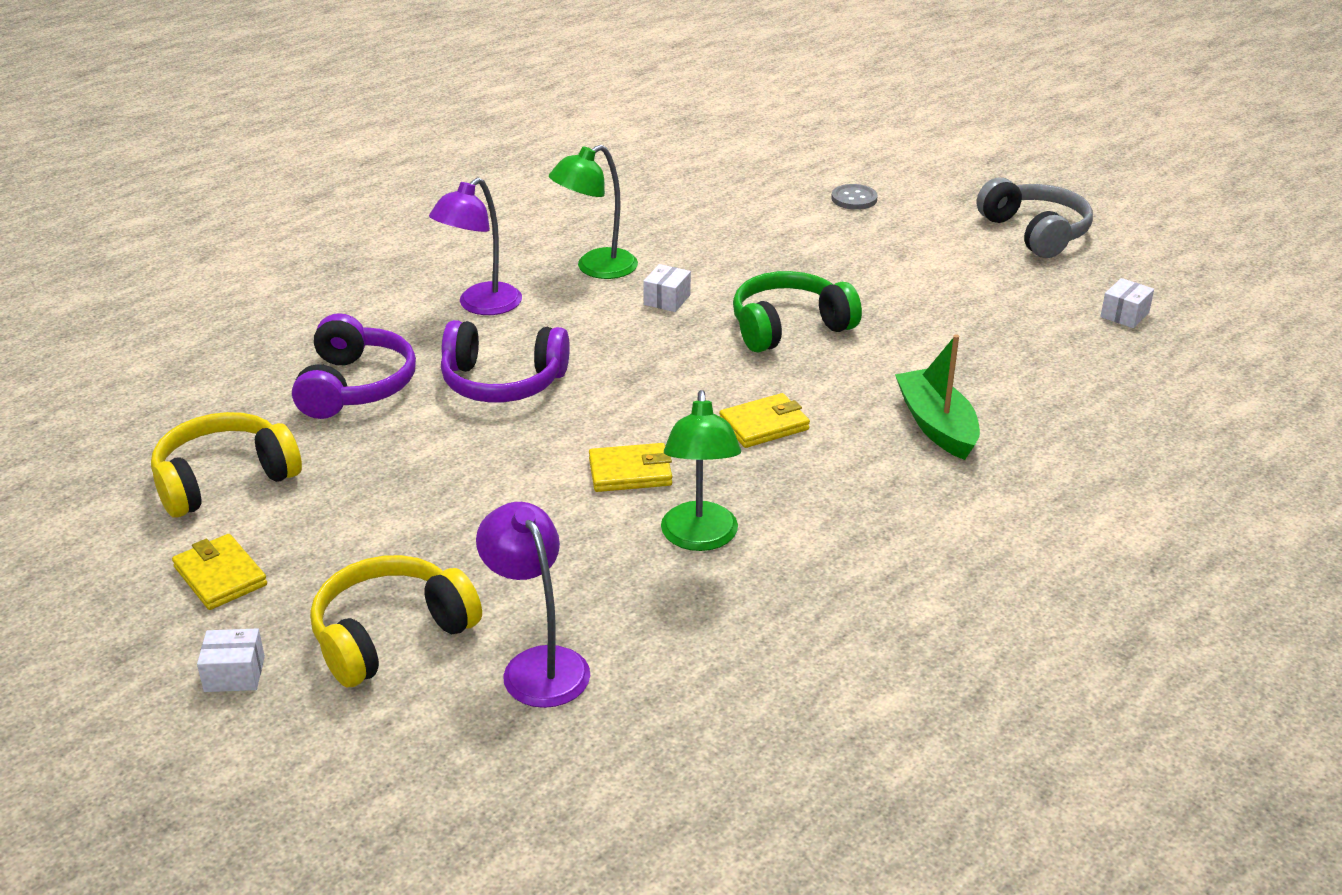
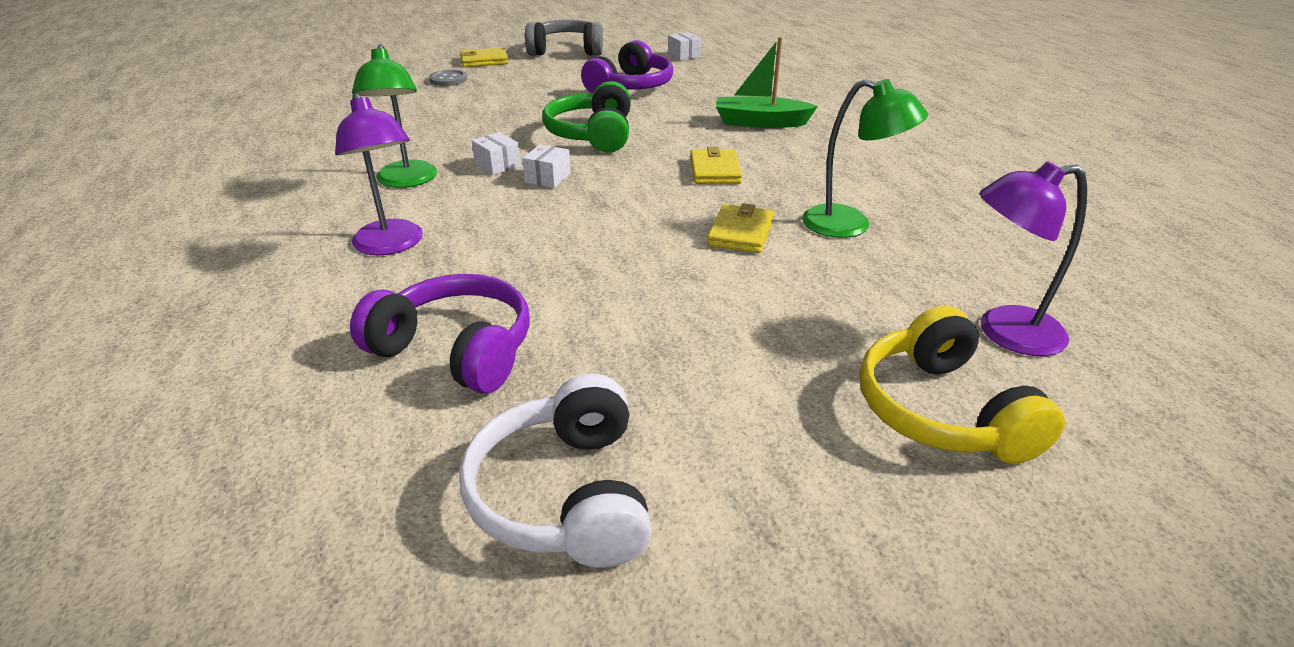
camera: 65 degrees left, 0 degrees up
(220, 576) = (782, 534): yellow wallet -> yellow wallet (484, 61)
(224, 480) = (564, 495): yellow headphones -> white headphones
(234, 674) = (992, 553): white box -> white box (547, 178)
(503, 382) = (543, 261): purple headphones -> purple headphones (630, 87)

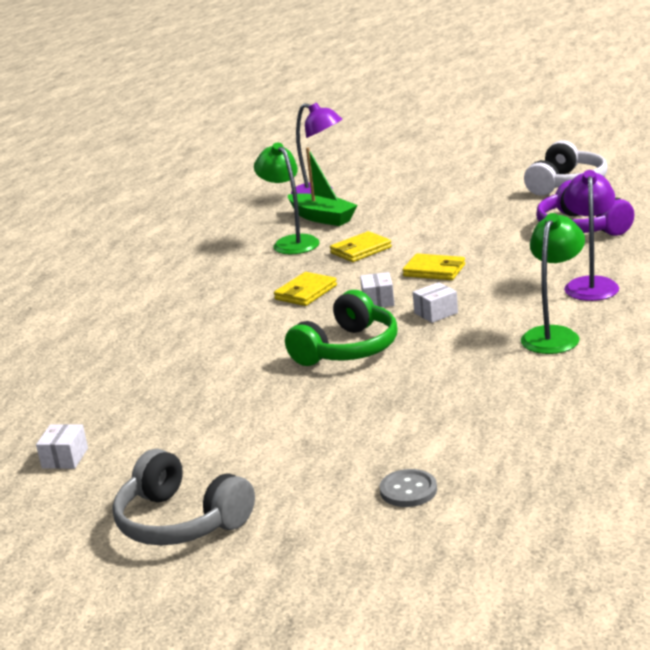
camera: 140 degrees left, 10 degrees down
(484, 61) = (319, 529): yellow wallet -> yellow wallet (434, 270)
(497, 165) = (464, 334): white box -> white box (378, 301)
(630, 87) = (218, 410): purple headphones -> none
(760, 122) = (190, 328): green boat -> green boat (322, 218)
(941, 411) = (395, 180): yellow headphones -> none

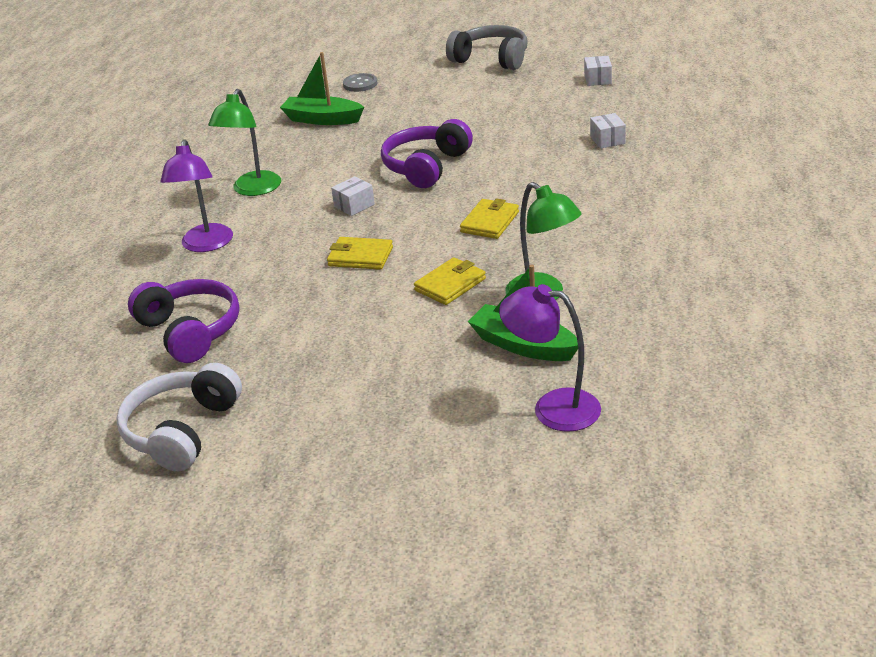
camera: 170 degrees right, 10 degrees up
(347, 349) = (426, 166): green headphones -> purple headphones
(378, 301) = (412, 216): white box -> white box (607, 140)
(471, 426) = (322, 119): none -> green boat

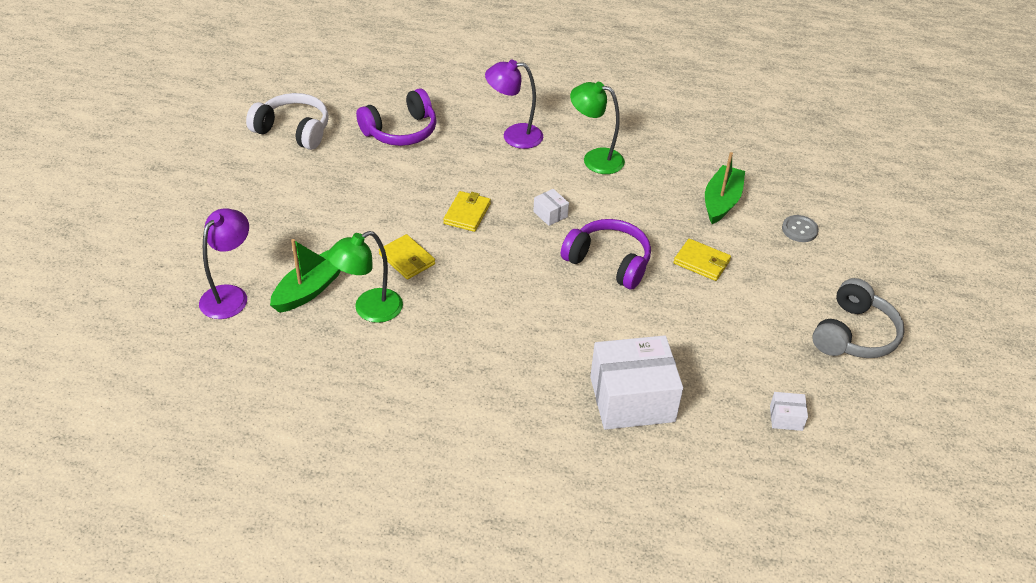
camera: 90 degrees right, 10 degrees up
(490, 222) = (495, 292): yellow wallet -> yellow wallet (701, 262)
(607, 140) = (632, 399): white box -> white box, size x2.39

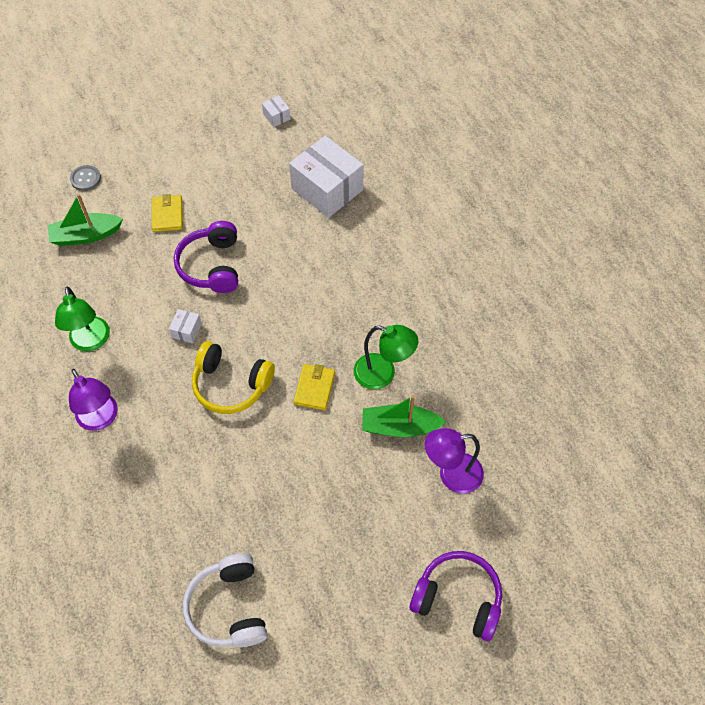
camera: 125 degrees left, 15 degrees up
(401, 131) = (160, 513): purple headphones -> purple headphones (458, 598)
(467, 214) = (231, 385): yellow wallet -> yellow headphones
(854, 334) = (175, 113): grey headphones -> none

